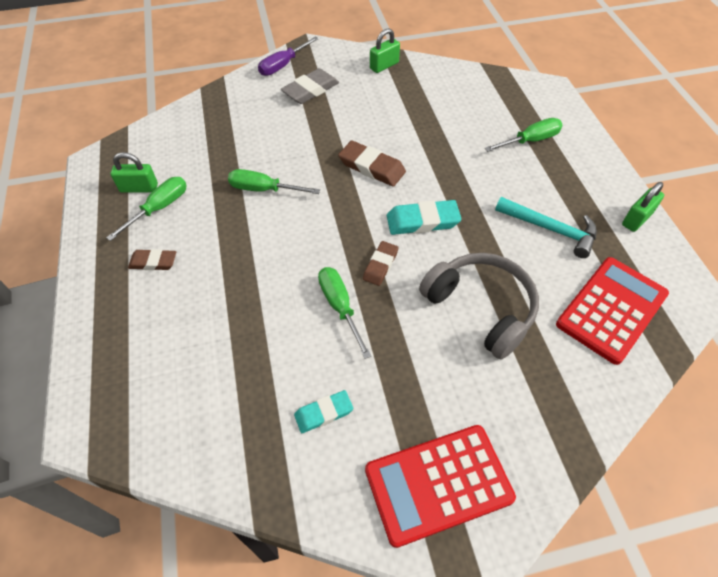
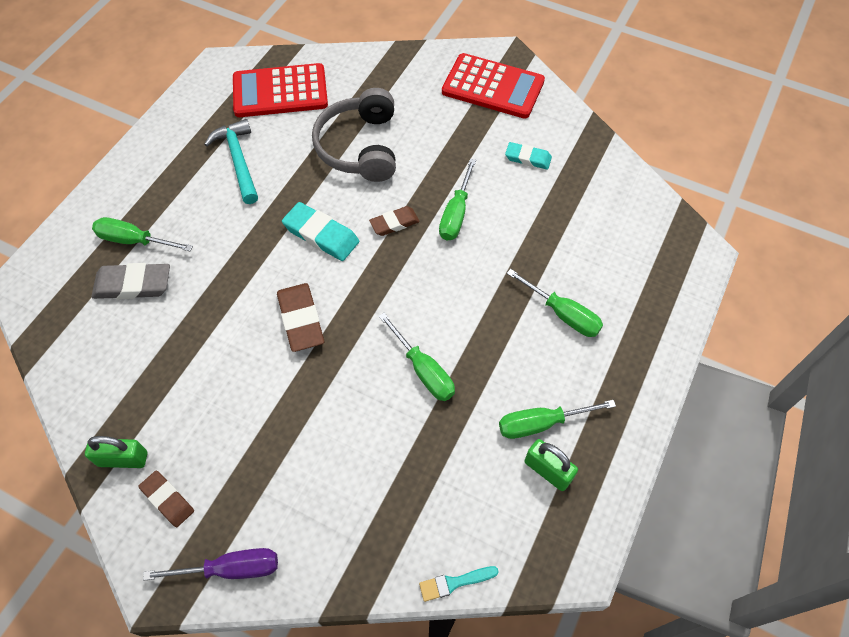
camera: 140 degrees left, 5 degrees up
(153, 262) = (581, 360): brown eraser -> brown eraser (167, 499)
(163, 117) = (454, 583): none -> turquoise brush
(188, 285) = (562, 314): none -> green screwdriver
(310, 90) = (246, 486): grey eraser -> grey eraser (133, 284)
(637, 219) = (170, 125): green padlock -> none

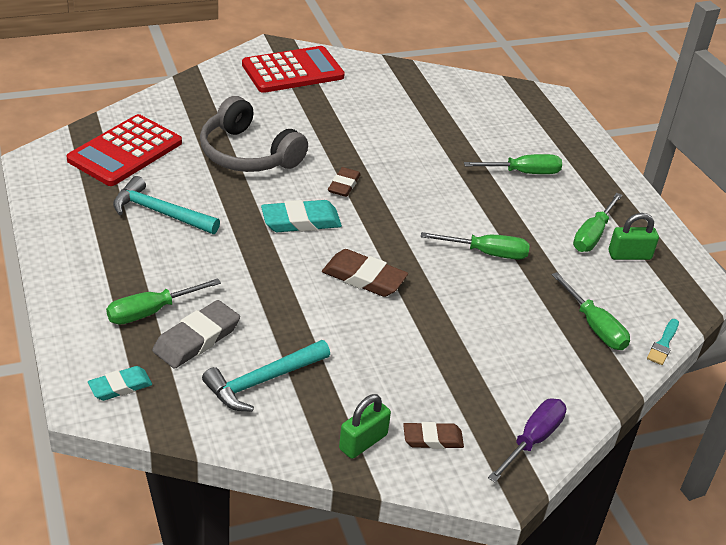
camera: 50 degrees left, 20 degrees down
(127, 353) = (262, 381): none -> turquoise hammer
(456, 213) = (378, 156): green screwdriver -> green screwdriver (594, 326)
(528, 158) = (378, 100): turquoise eraser -> turquoise eraser (120, 386)

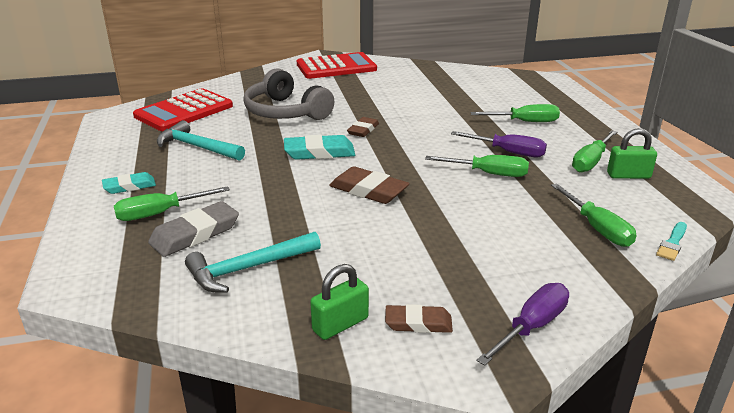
camera: 10 degrees right, 10 degrees down
(120, 386) = (104, 271): turquoise eraser -> turquoise eraser (129, 186)
(506, 221) = (508, 152): none -> purple screwdriver

